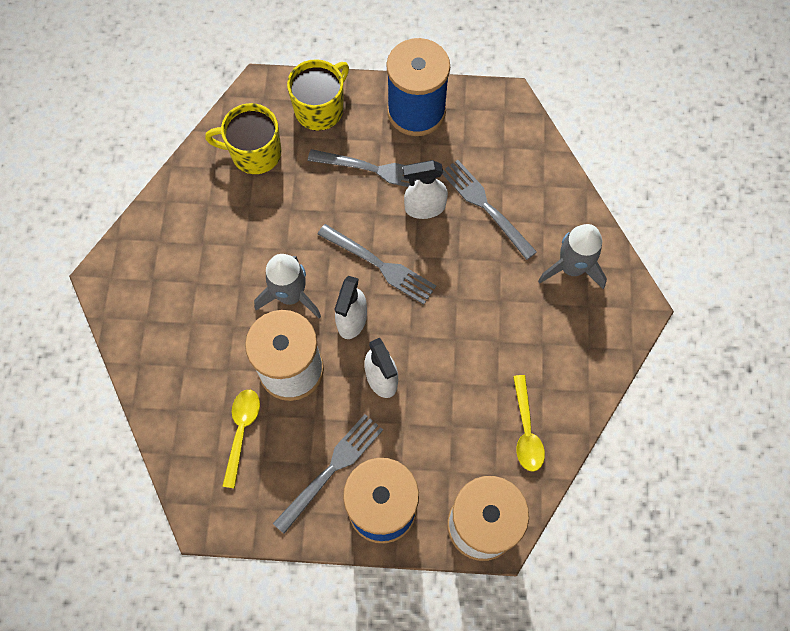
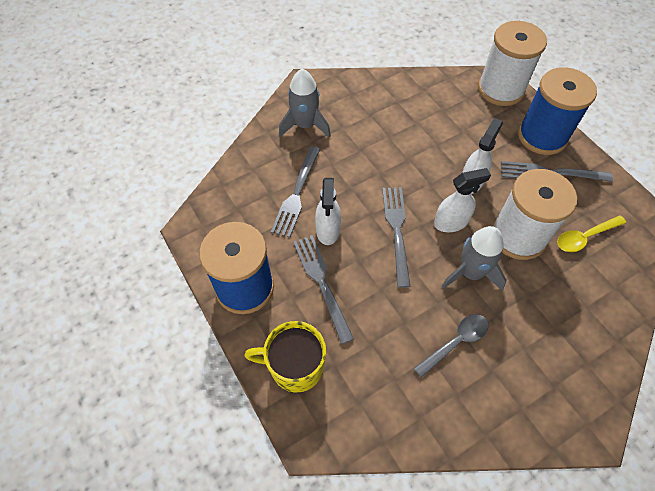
camera: 125 degrees left, 10 degrees down
(244, 234) = (455, 342): none -> grey spoon
(255, 153) = (379, 391): yellow mug -> none
(424, 207) = (328, 230): white spray bottle -> white spray bottle turned 45 degrees clockwise
(526, 430) = (430, 96): yellow spoon -> none

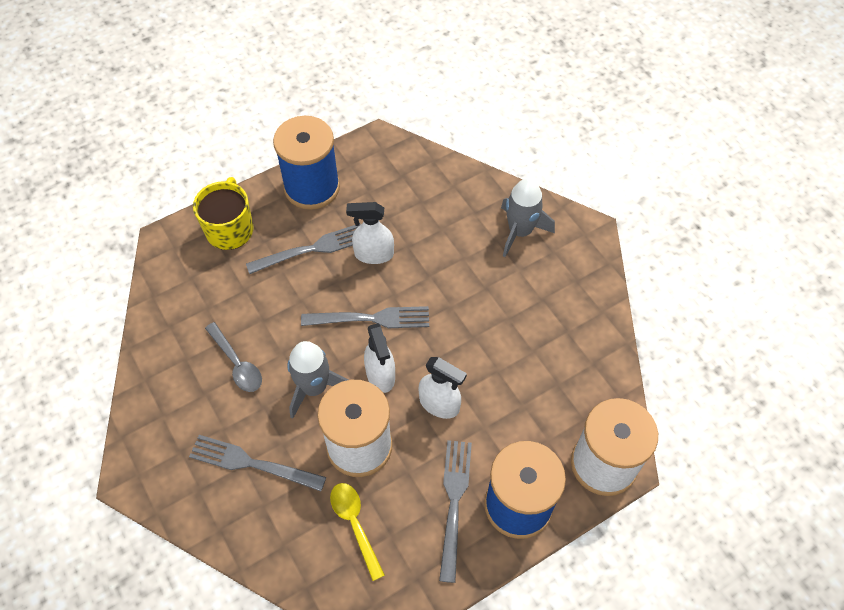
camera: 90 degrees right, 0 degrees up
(297, 194) = (421, 226): grey fork -> grey fork (252, 463)

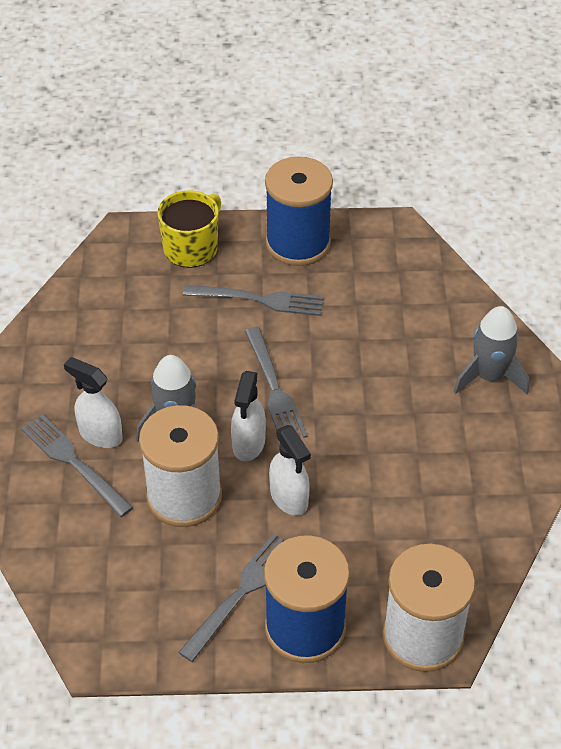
camera: 30 degrees right, 10 degrees down
(237, 363) = (118, 369): grey spoon -> none
(355, 525) = (132, 563): yellow spoon -> none
(371, 318) = (274, 388): grey fork -> grey fork turned 45 degrees clockwise
(373, 254) = (318, 331): white spray bottle -> white spray bottle (100, 434)

